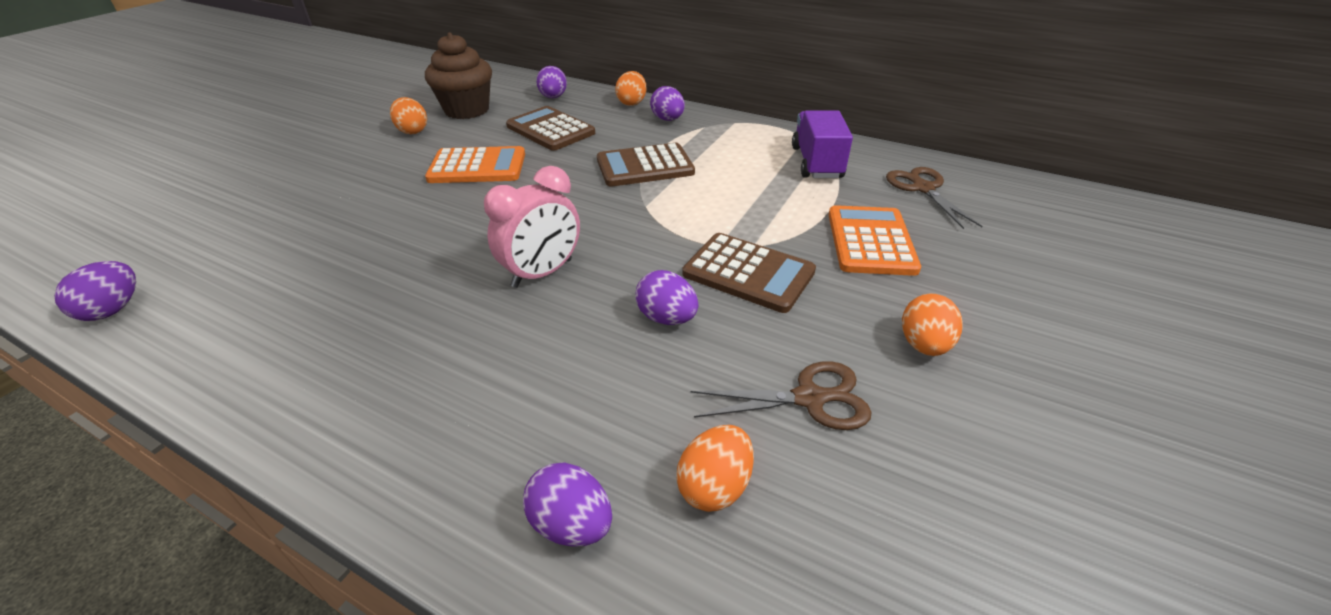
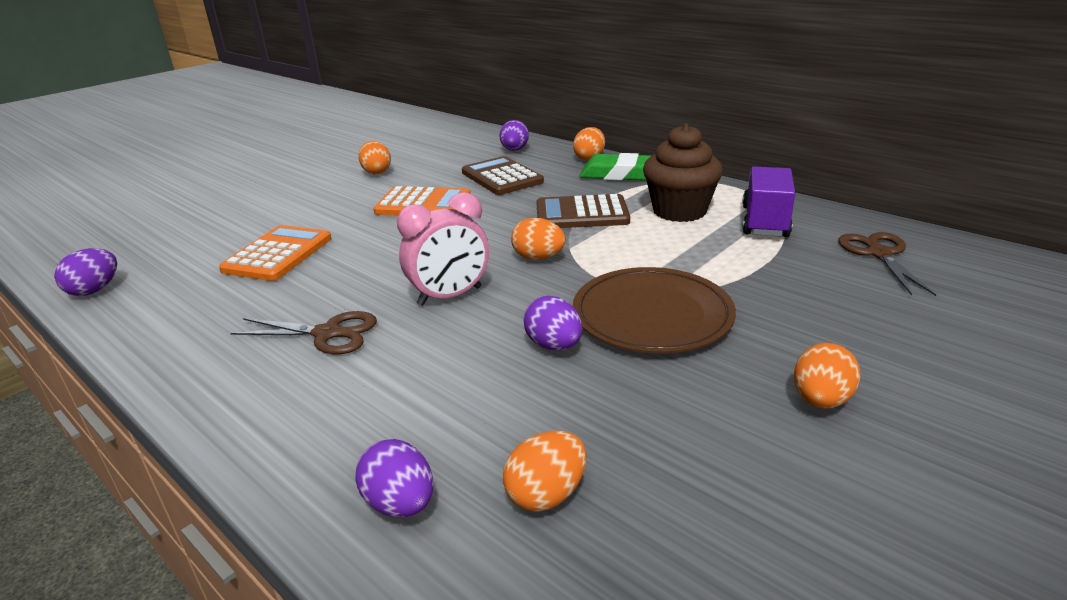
camera: 15 degrees right, 10 degrees down
(467, 110) = (431, 157): brown cupcake -> brown cupcake (679, 211)
(618, 220) = (538, 258): none -> orange egg
(667, 119) = (620, 174): purple egg -> green eraser
(748, 273) = (652, 315): brown calculator -> brown plate
(809, 398) = (673, 433): brown scissors -> brown scissors (327, 334)
(870, 241) = (797, 298): orange calculator -> orange calculator (278, 254)

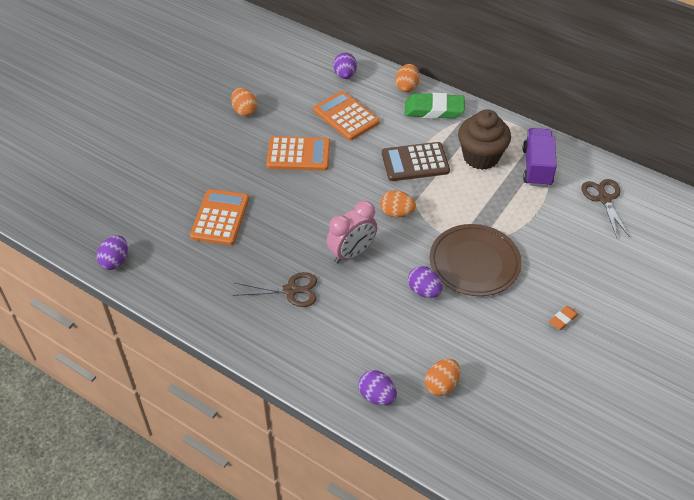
camera: 10 degrees left, 20 degrees up
(502, 177) = (346, 116): brown calculator -> orange calculator
(820, 400) = (563, 319): orange egg -> orange eraser

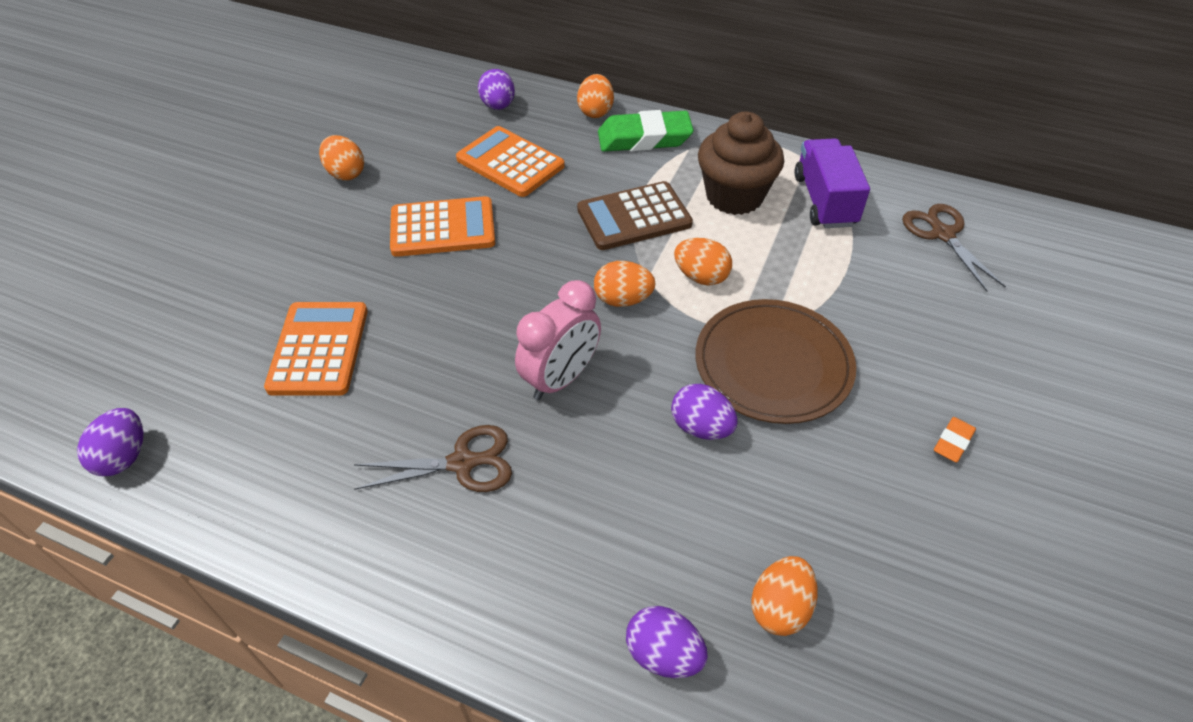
camera: 10 degrees left, 0 degrees up
(446, 205) = (701, 277): none -> orange egg

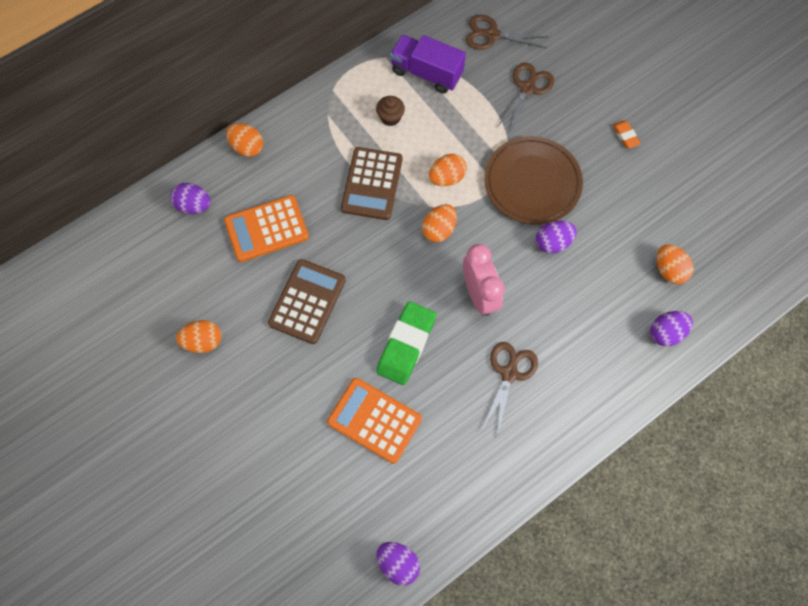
camera: 60 degrees left, 20 degrees up
(443, 228) = (307, 301): orange calculator -> brown calculator
(644, 138) = (298, 134): green eraser -> green eraser (406, 345)
(734, 196) = (390, 117): brown cupcake -> brown cupcake, size x0.48
(906, 300) = (527, 88): none -> brown scissors

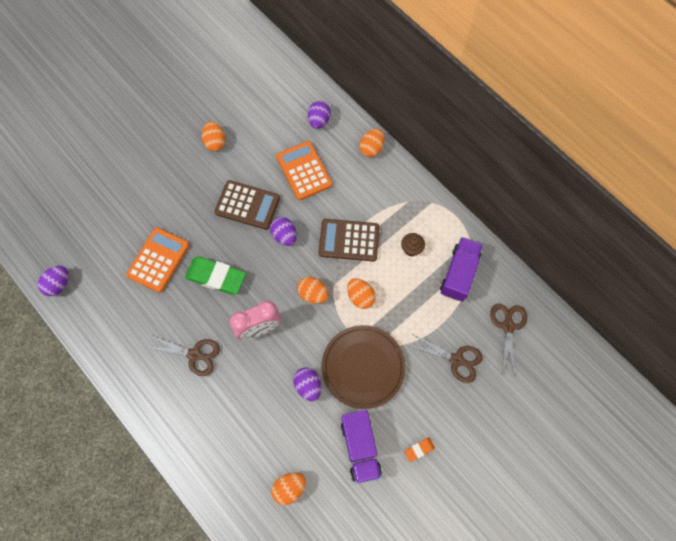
camera: 85 degrees right, 0 degrees up
(624, 193) = (360, 448): none -> purple truck
(666, 333) = (232, 484): purple egg -> purple egg (284, 236)

